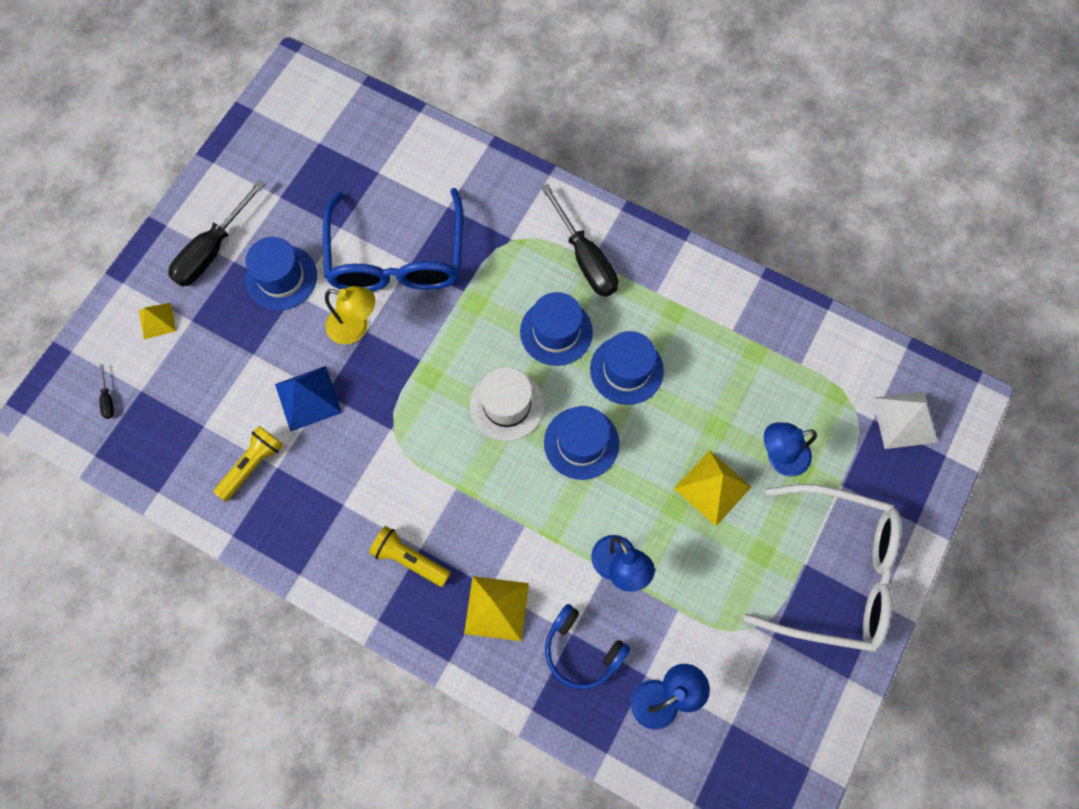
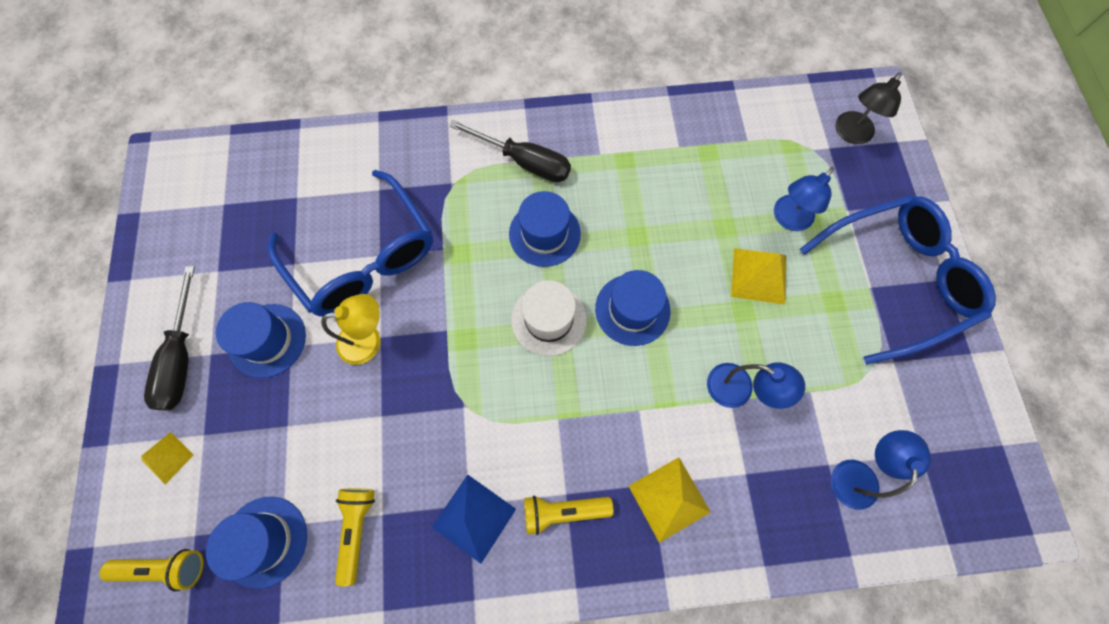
camera: 35 degrees left, 0 degrees up
(108, 399) = (164, 568): black screwdriver -> yellow flashlight
(308, 398) = (367, 431): blue pyramid -> blue pyramid (474, 518)
(582, 650) = (764, 482): blue headphones -> none
(626, 370) = (623, 228): blue hat -> blue hat (264, 541)
(834, 572) = (896, 279): white glasses -> blue glasses
(904, 420) = (850, 134): white pyramid -> black lamp

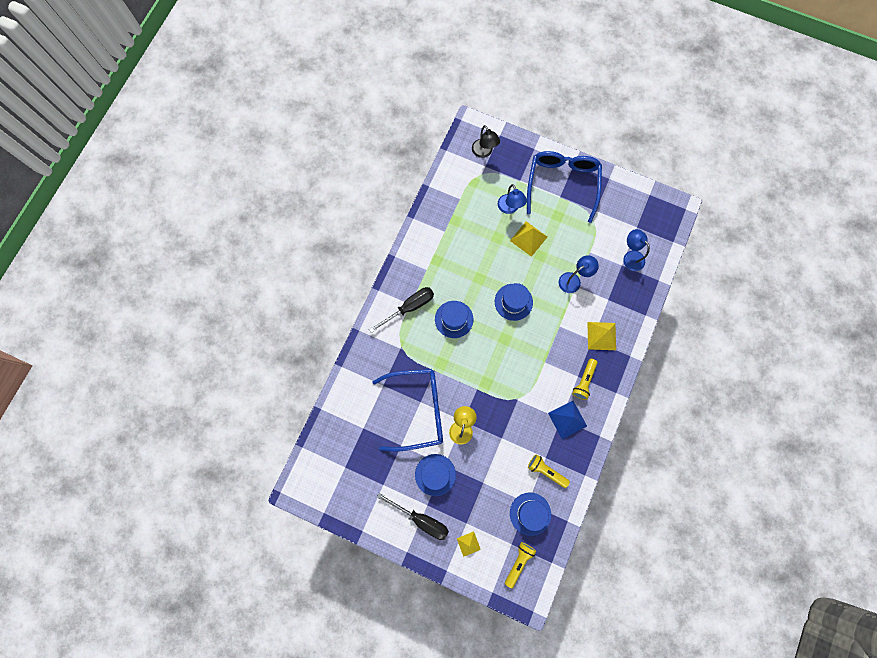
camera: 60 degrees left, 5 degrees up
(549, 319) = (497, 341): white hat -> none

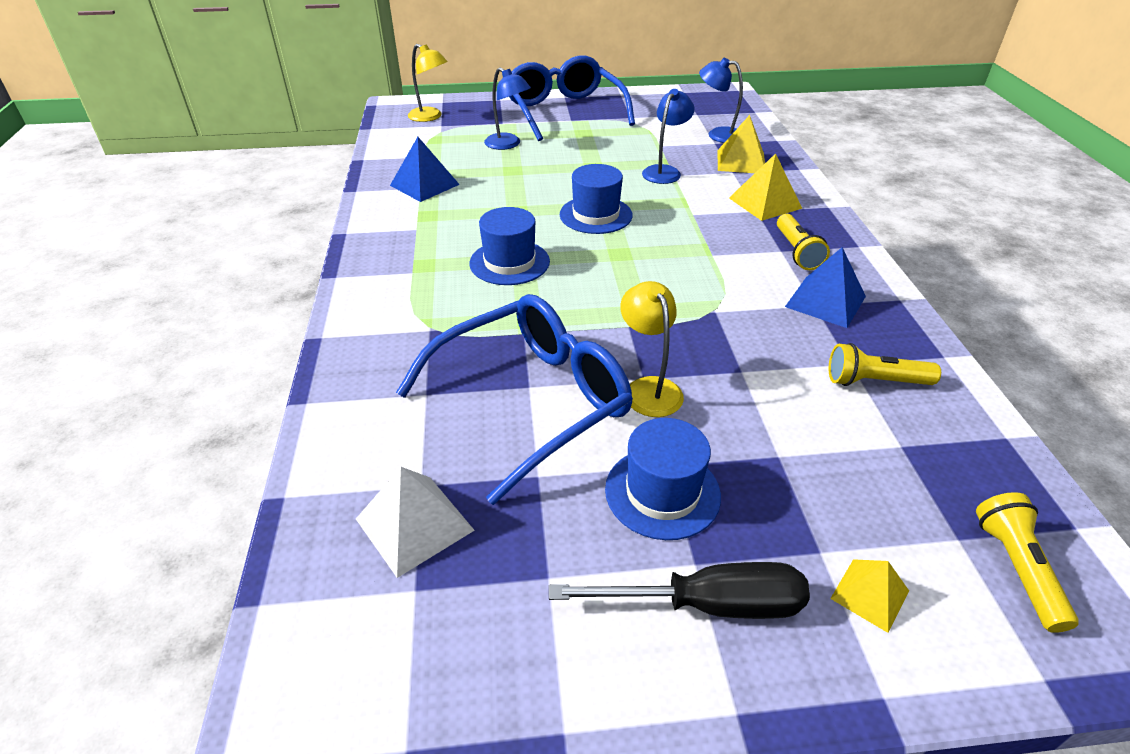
camera: 30 degrees left, 35 degrees down
(354, 443) = (414, 524): none -> white pyramid
(409, 307) = (412, 276): black screwdriver -> none
(448, 230) = (424, 185): none -> blue pyramid
(484, 152) = (430, 117): black lamp -> yellow lamp
(528, 238) = (561, 158): yellow pyramid -> yellow pyramid (741, 161)
(530, 513) = (927, 461): blue hat -> none

